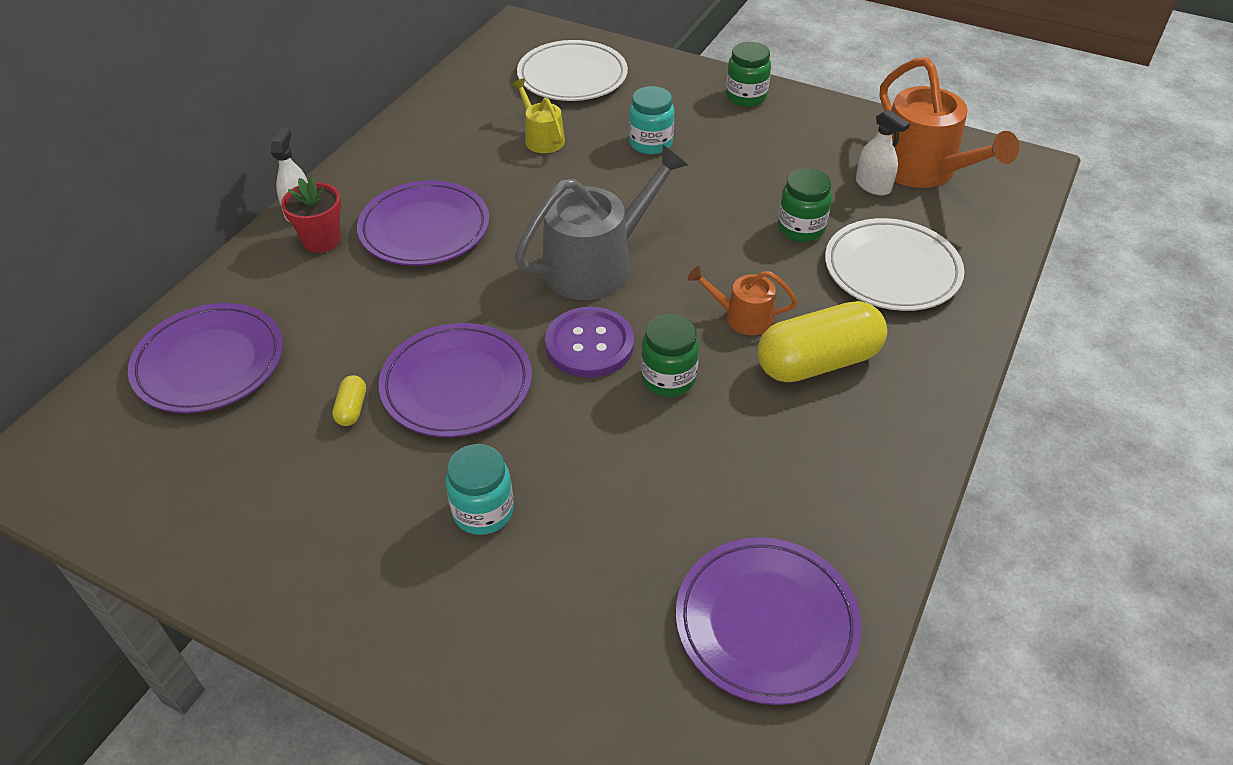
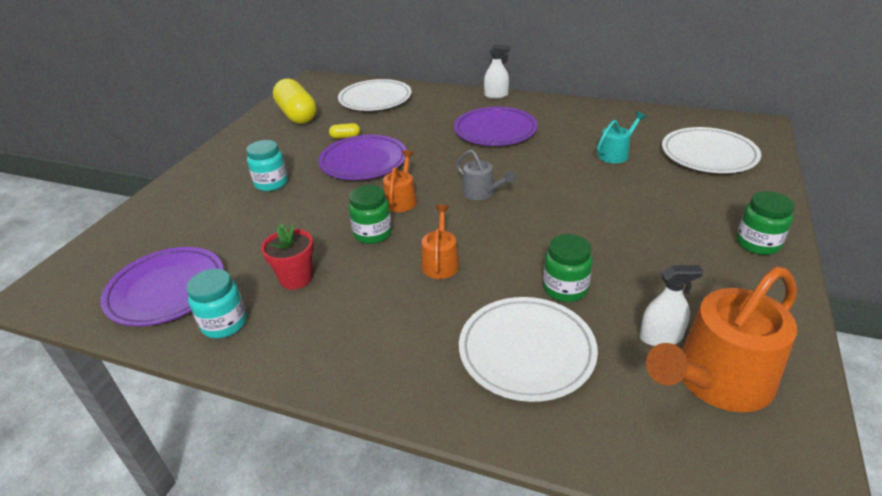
camera: 85 degrees right, 10 degrees down
(209, 363) = (375, 99): purple plate -> white plate
(322, 240) = (473, 105): red flower pot -> red flower pot (296, 278)
(542, 138) = (615, 154): yellow watering can -> turquoise watering can
(589, 344) = (401, 200): purple button -> orange watering can
(596, 264) = (482, 193): grey watering can -> grey watering can, size x0.52
(650, 143) = (642, 199): turquoise jar -> turquoise jar (224, 323)
(817, 362) = (395, 305): yellow capsule -> yellow capsule (297, 115)
(873, 186) = (660, 337): white spray bottle -> white spray bottle turned 135 degrees counterclockwise

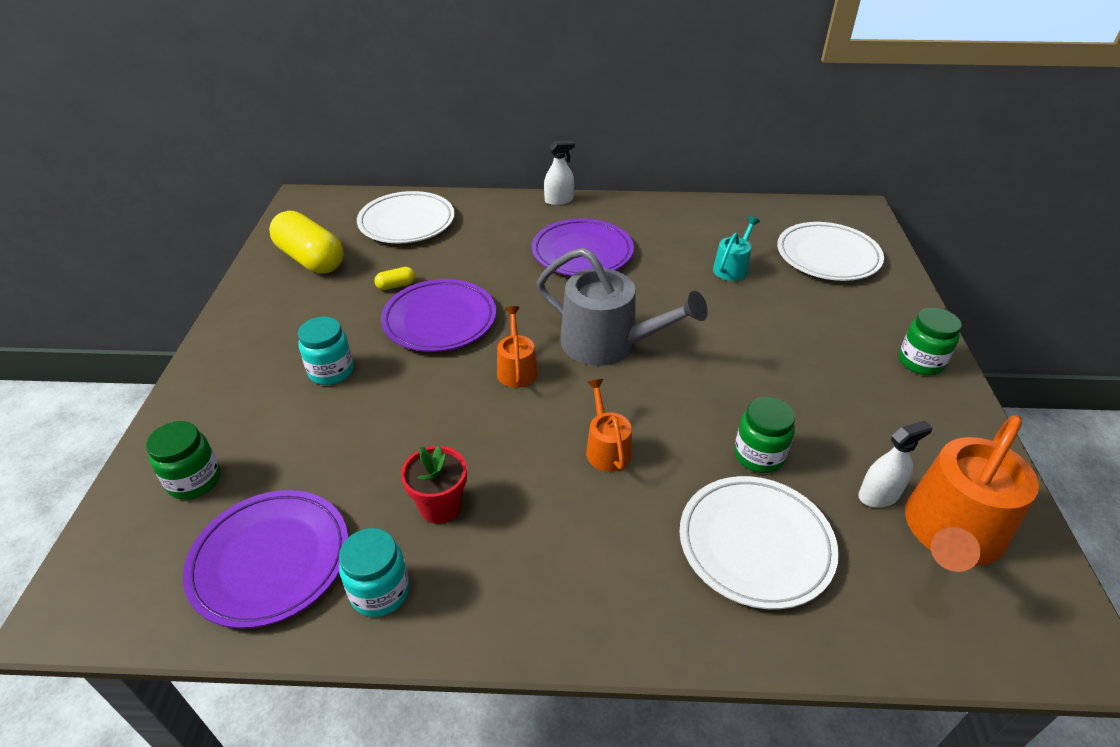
camera: 20 degrees left, 5 degrees up
(372, 234) = (505, 424): green jar -> green jar (194, 481)
(482, 193) = (608, 343): grey watering can -> grey watering can, size x1.93

